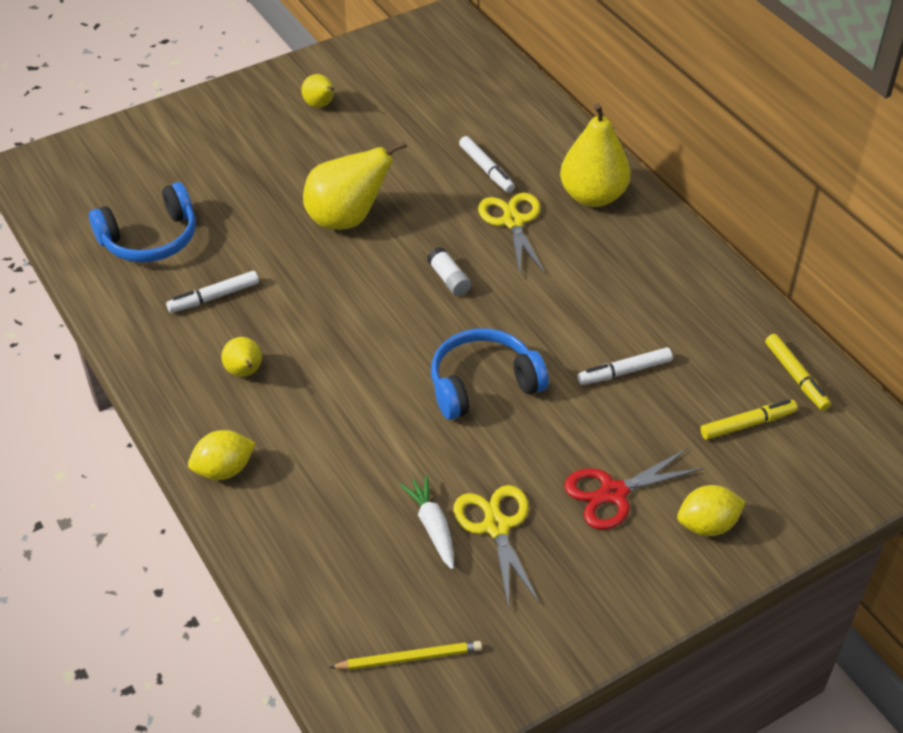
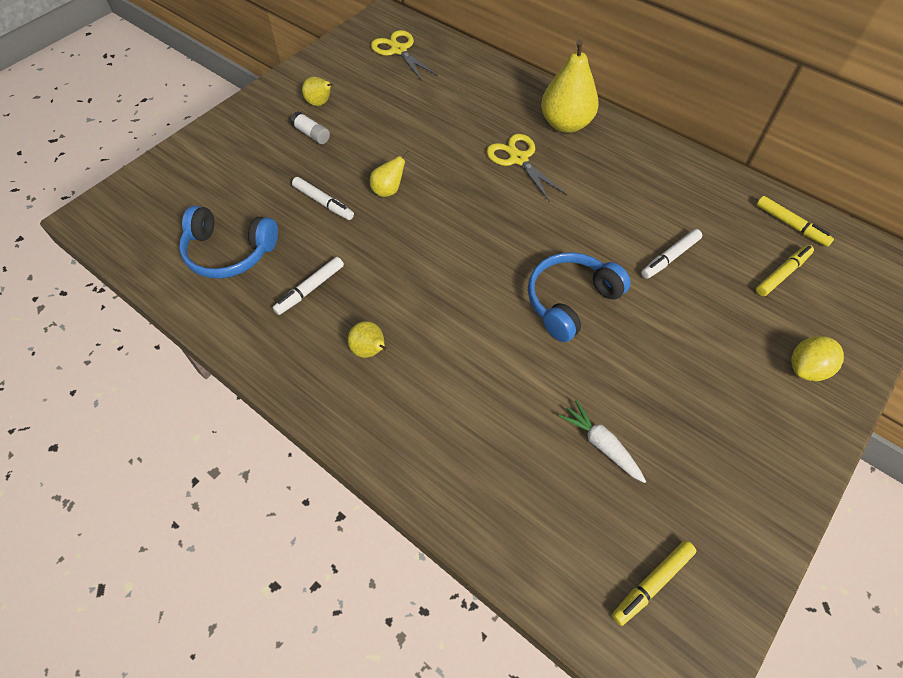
camera: 20 degrees left, 10 degrees up
(150, 238) = (229, 252): blue headphones -> blue headphones turned 60 degrees clockwise
(224, 469) = (396, 451): yellow lemon -> none
(347, 219) = (388, 190): yellow pear -> yellow pear, size x0.51
(409, 658) = (652, 583): yellow pencil -> yellow marker
(449, 279) = (495, 219): white glue stick -> white glue stick (311, 134)
(486, 169) = (475, 123): white marker -> white marker (323, 202)
(496, 526) = (652, 426): yellow scissors -> yellow scissors (398, 50)
(613, 493) = (723, 364): red scissors -> none

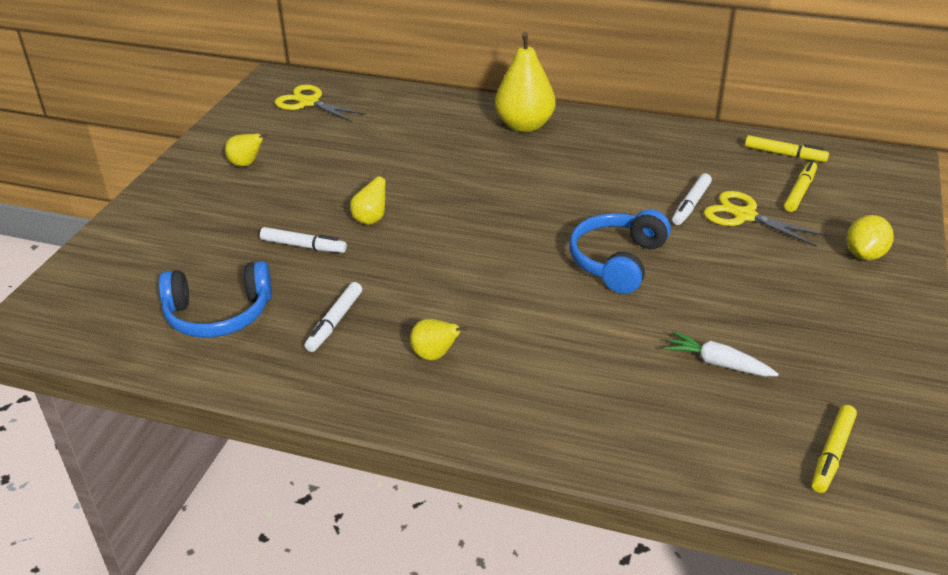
camera: 20 degrees left, 20 degrees down
(311, 134) = (253, 192): white glue stick -> none
(518, 159) = (494, 163): yellow scissors -> yellow scissors (744, 216)

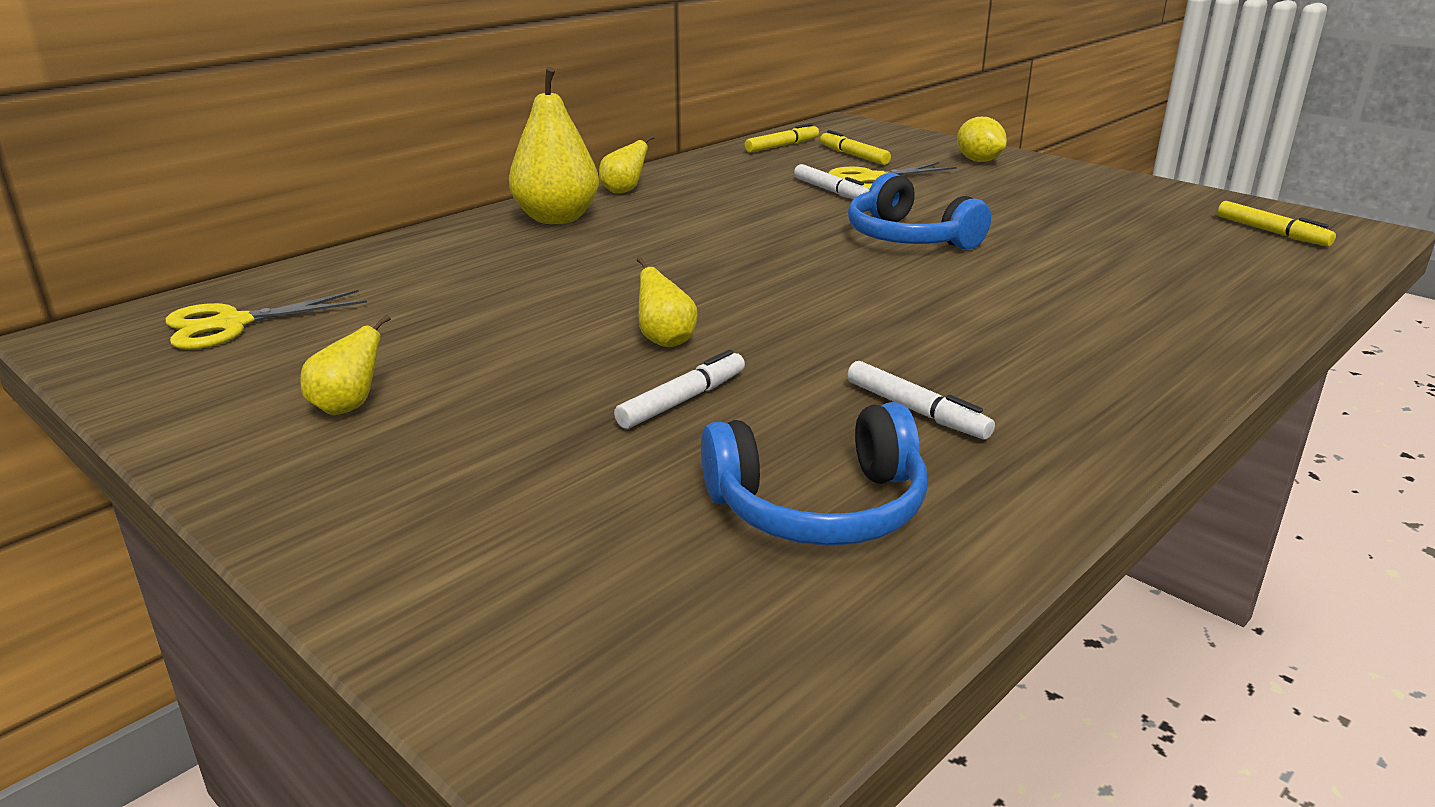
camera: 65 degrees left, 10 degrees down
(219, 314) = (819, 507): blue headphones -> blue headphones turned 60 degrees clockwise
(435, 355) = (1038, 360): yellow pear -> yellow pear (624, 191)
(718, 363) = (1121, 239): white carrot -> none

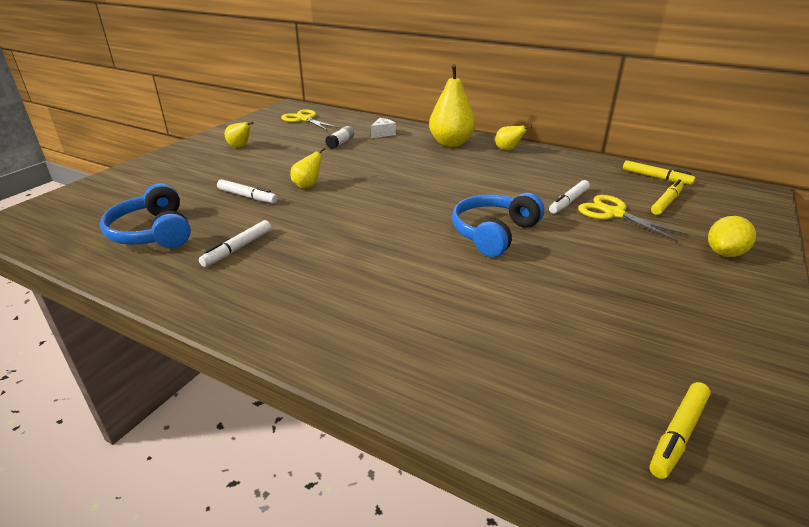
camera: 75 degrees right, 5 degrees up
(443, 259) = (383, 134): none -> white cheese
(456, 298) = (340, 143): none -> white glue stick

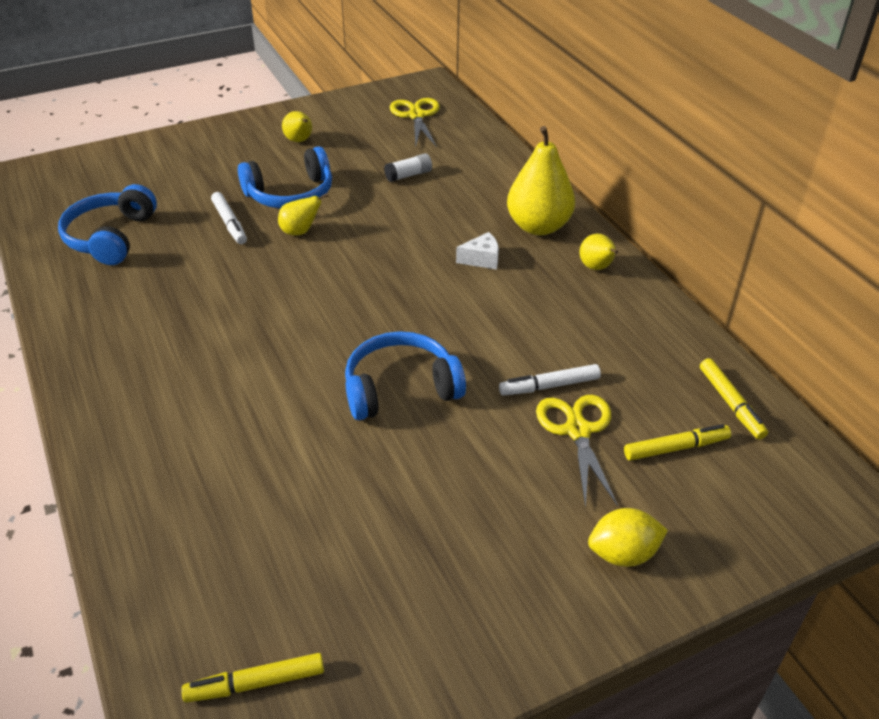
camera: 35 degrees right, 10 degrees up
(238, 248) = (154, 290): white marker -> none
(272, 171) = (290, 194): none -> blue headphones
(383, 134) = (476, 176): white cheese -> white cheese (482, 259)

